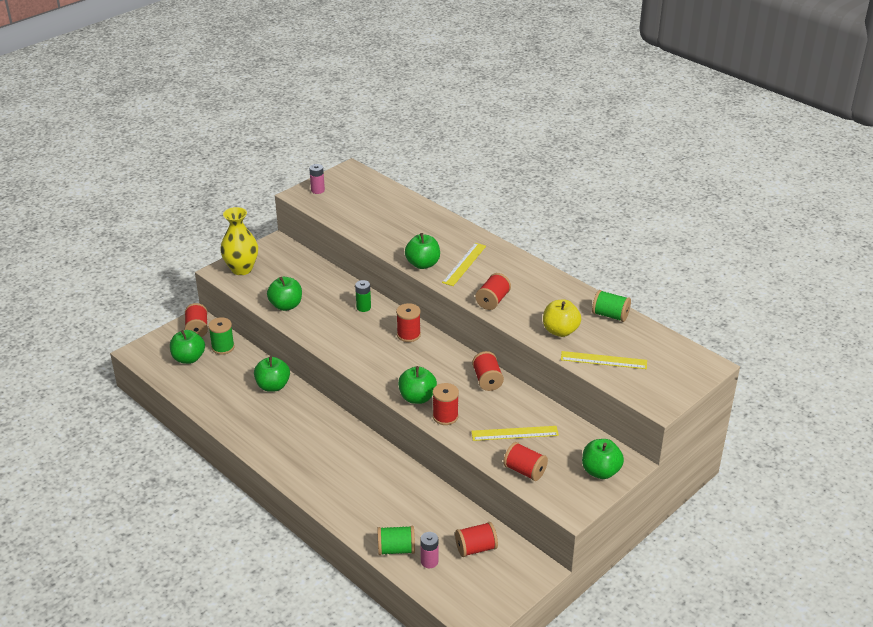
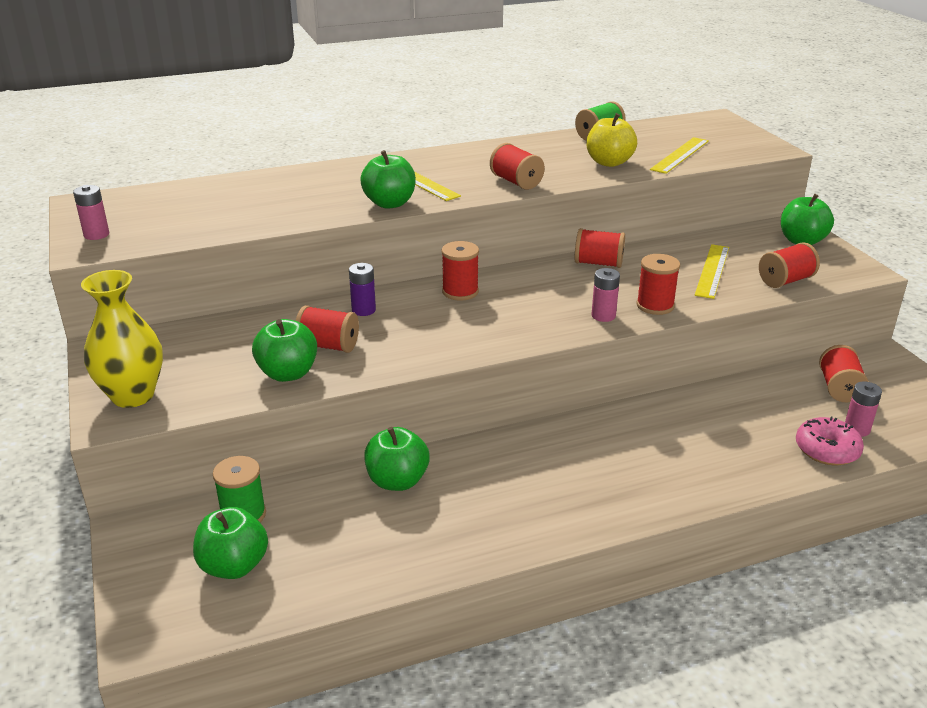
camera: 65 degrees left, 5 degrees down
(197, 329) = (158, 535): red spool -> red spool (328, 346)
(363, 307) = (363, 310): green battery -> purple battery
(396, 549) = (827, 450): green spool -> pink donut
(417, 398) = (603, 316): green apple -> pink battery

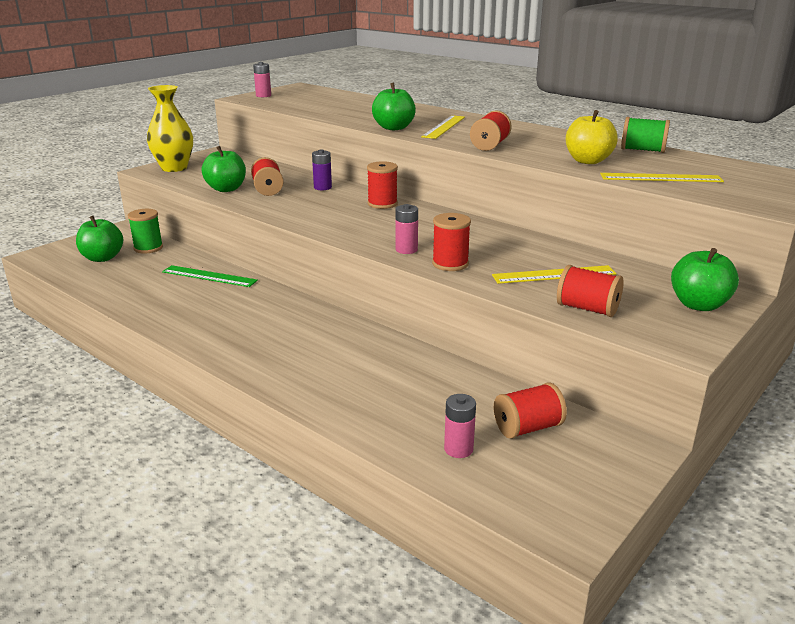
camera: 60 degrees right, 5 degrees down
(397, 481) = (209, 276): green apple -> green ruler
(598, 263) = (495, 233): red spool -> none
(827, 450) = (401, 436): pink donut -> none

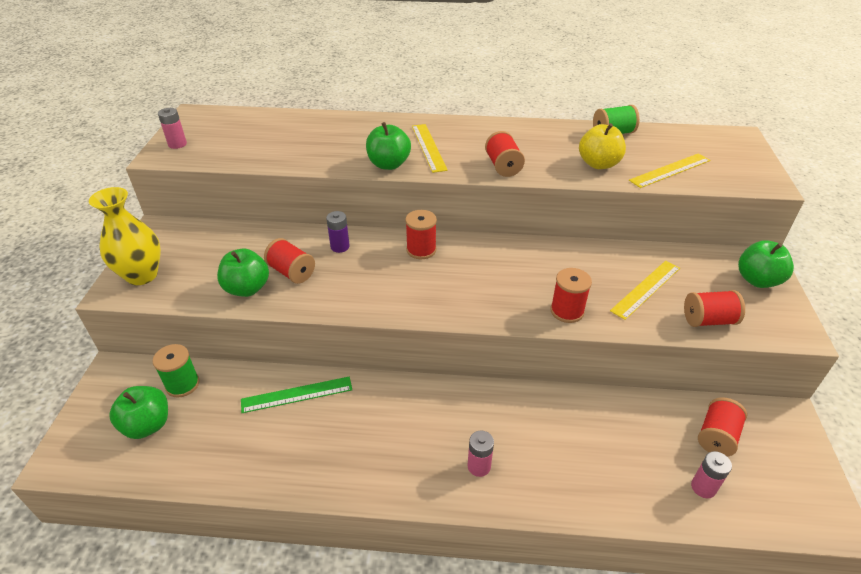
camera: 35 degrees left, 15 degrees up
(406, 250) = (515, 308): pink battery -> pink battery (479, 466)

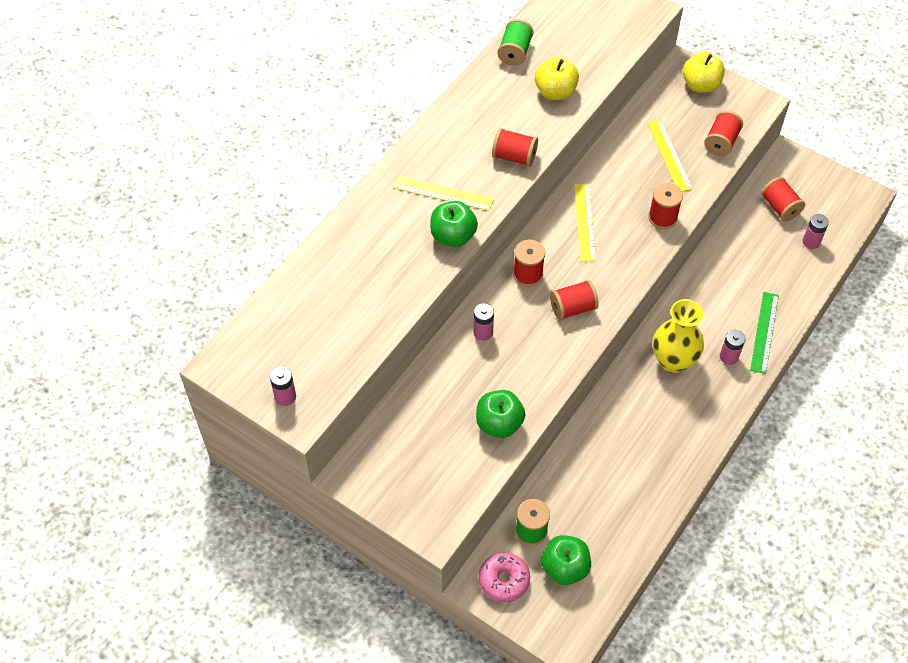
camera: 60 degrees left, 15 degrees up
(121, 385) = (504, 580): none -> pink donut
(142, 275) = (424, 504): yellow vase -> yellow vase (673, 361)
(292, 272) = (497, 382): red spool -> red spool (573, 308)
(297, 394) = (593, 447): green ruler -> green ruler (764, 332)
(340, 246) = (483, 332): purple battery -> pink battery
(670, 170) = (595, 54): yellow ruler -> yellow ruler (584, 222)
(757, 280) = (700, 85): green apple -> yellow apple

